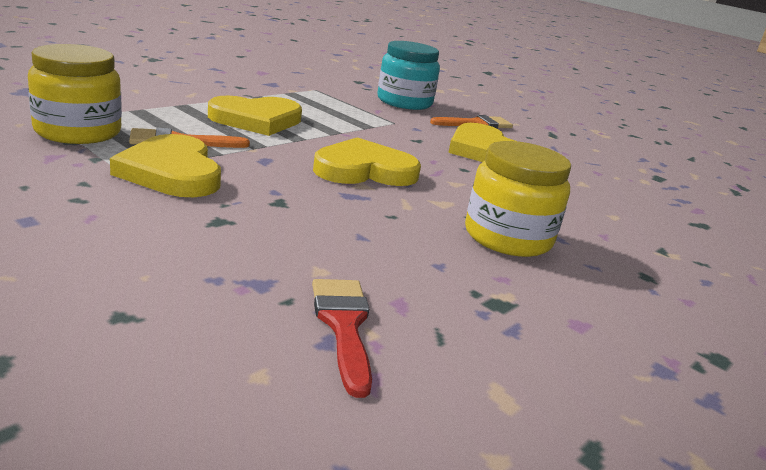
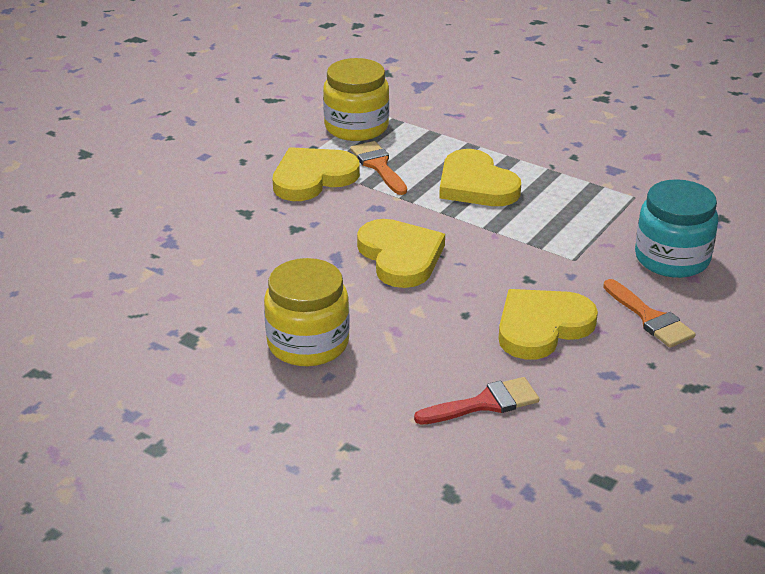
camera: 85 degrees right, 10 degrees up
(343, 325) = (134, 278): red brush -> red brush (485, 403)

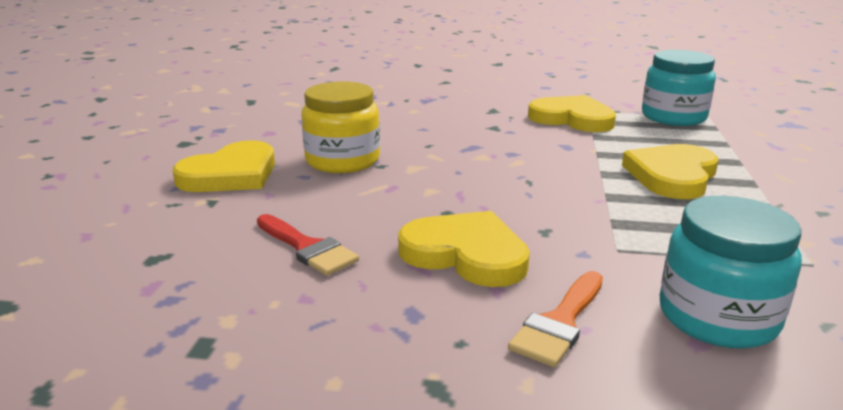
camera: 65 degrees right, 10 degrees down
(356, 127) = (673, 117): yellow jar -> turquoise jar
(378, 166) = (630, 134): orange brush -> none
(400, 256) = (505, 168): yellow heart -> yellow heart (231, 174)

